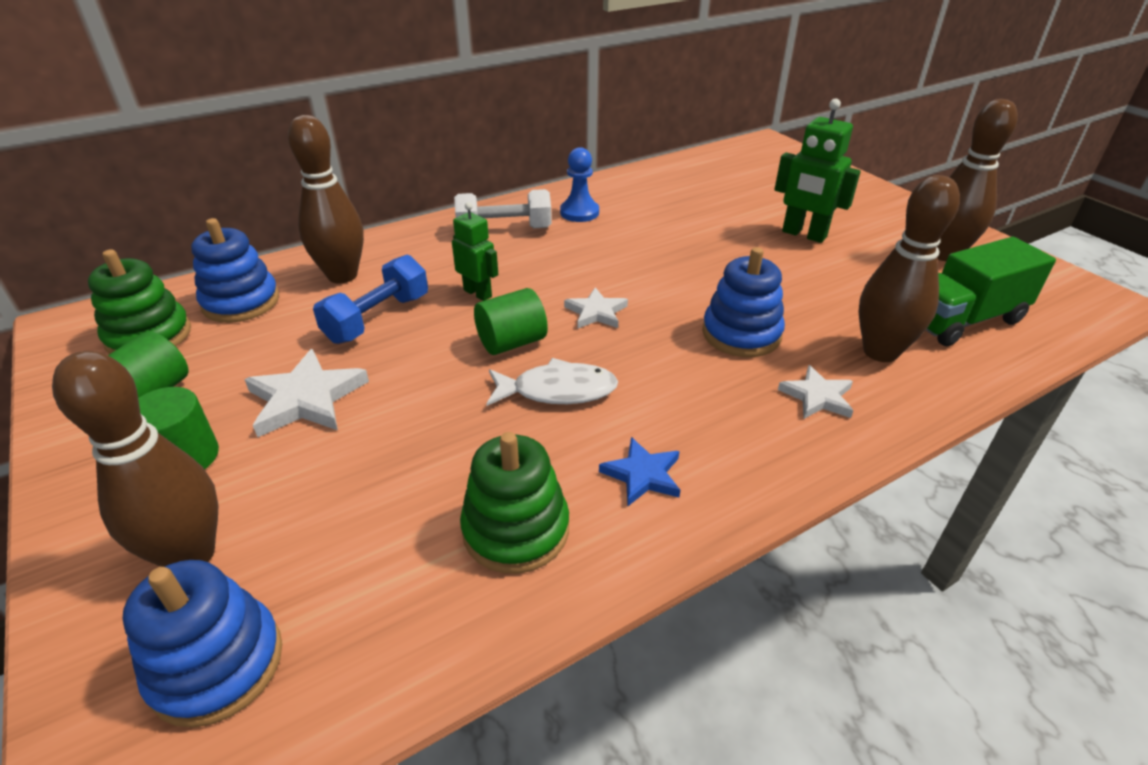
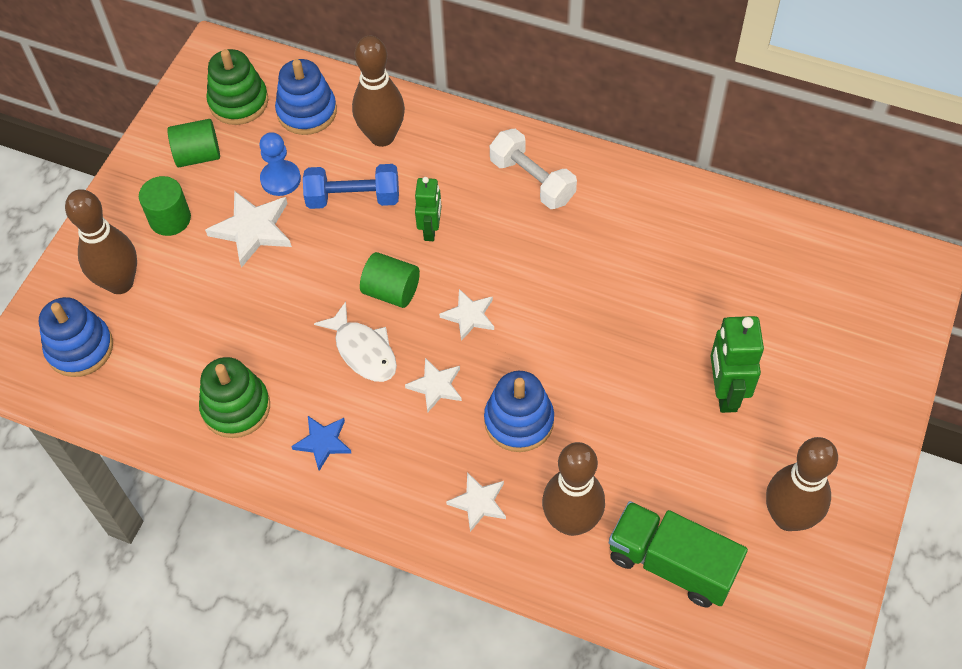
camera: 55 degrees right, 20 degrees up
(579, 212) = (609, 210): blue pawn -> blue pawn (280, 179)
(652, 364) = (436, 386): none -> white star

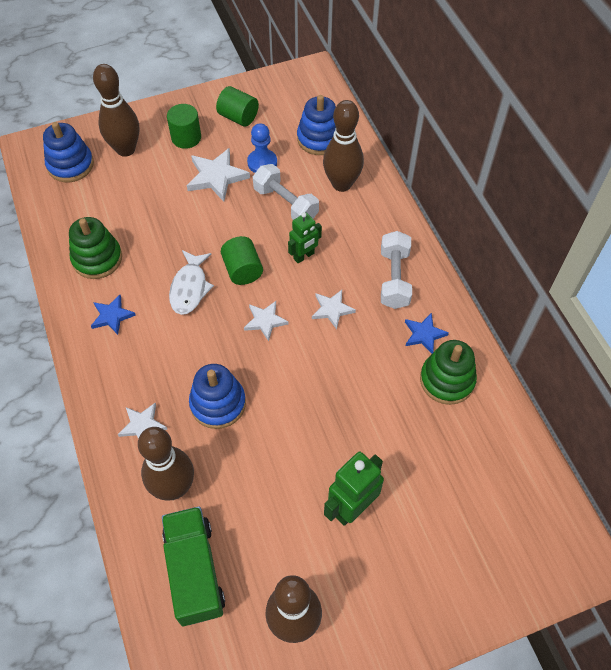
camera: 45 degrees right, 0 degrees up
(238, 102) = (291, 106): green stacking toy -> green stacking toy (447, 380)
(353, 198) = (285, 204): blue dumbbell -> white dumbbell
(436, 386) = (200, 342): white star -> white star (332, 309)
(613, 205) = (424, 334): none -> blue star

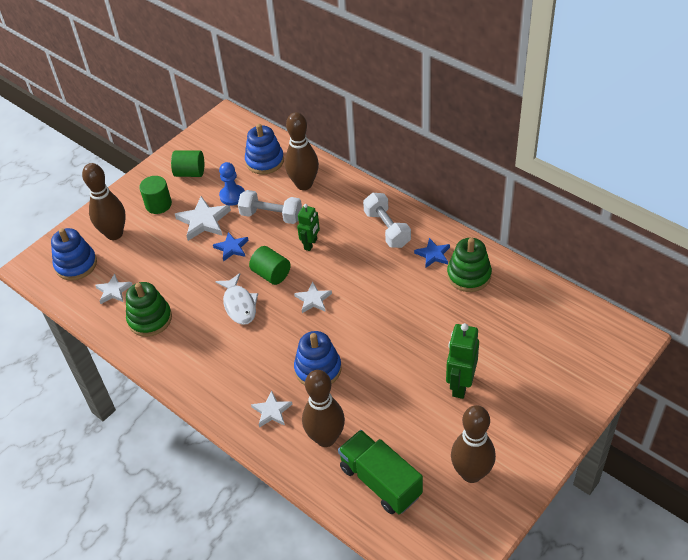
camera: 25 degrees left, 10 degrees down
(112, 316) = (192, 352): blue star -> blue star (231, 248)
(332, 309) = (357, 269): white star -> white star (113, 291)

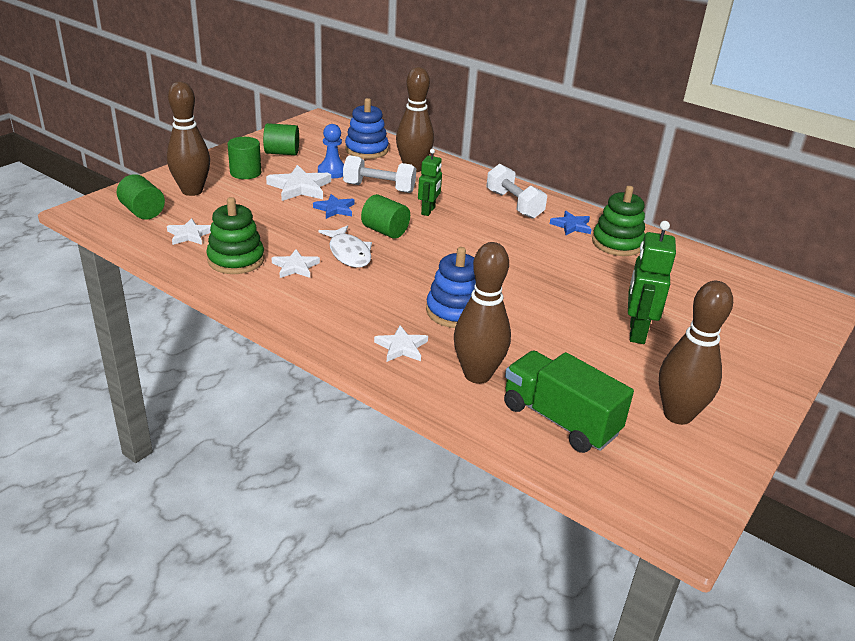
camera: 10 degrees left, 15 degrees down
(76, 264) = (143, 212): blue stacking toy -> green cylinder
(313, 299) = (439, 253): white star -> white star (295, 267)

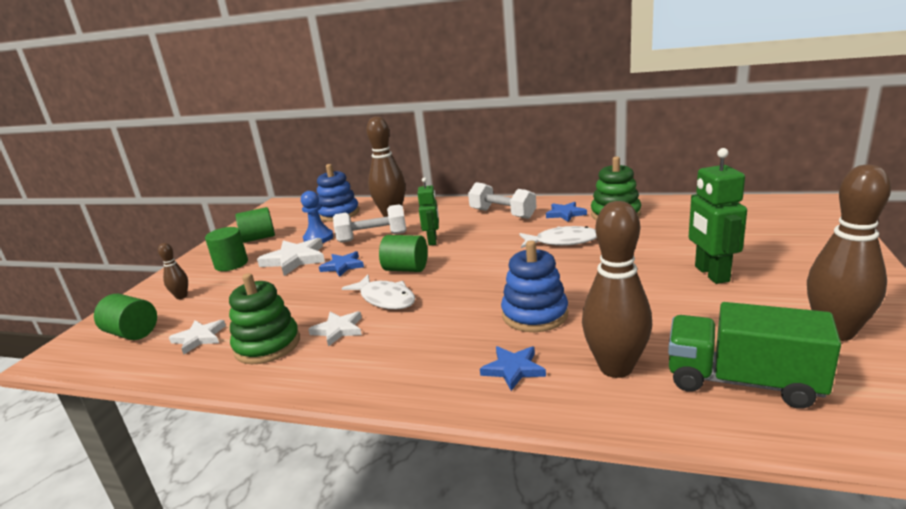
camera: 15 degrees left, 10 degrees down
(192, 191) = (181, 296): brown bowling pin -> brown bowling pin, size x0.48
(401, 347) = (513, 369): white star -> blue star
(540, 254) = (562, 241): none -> white fish

